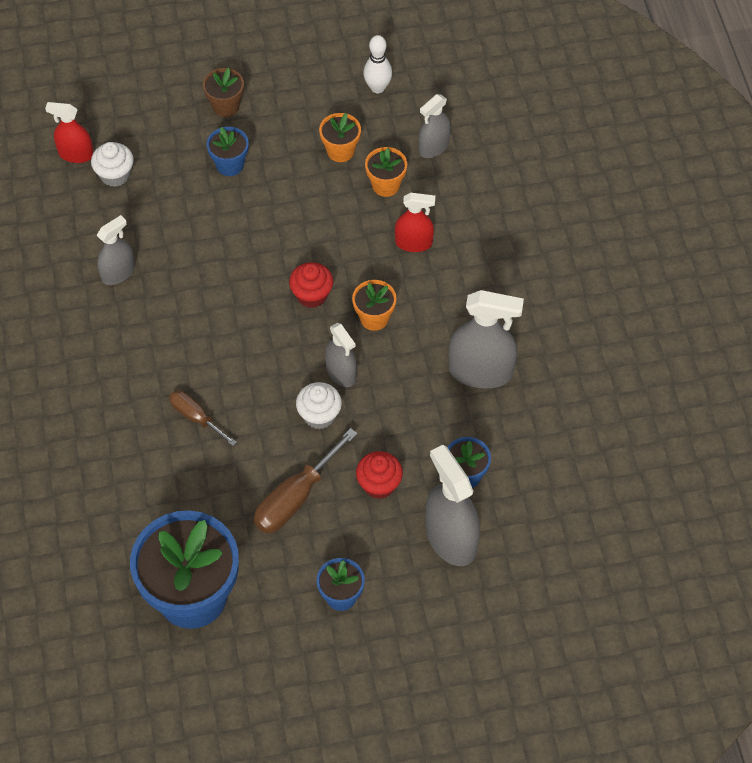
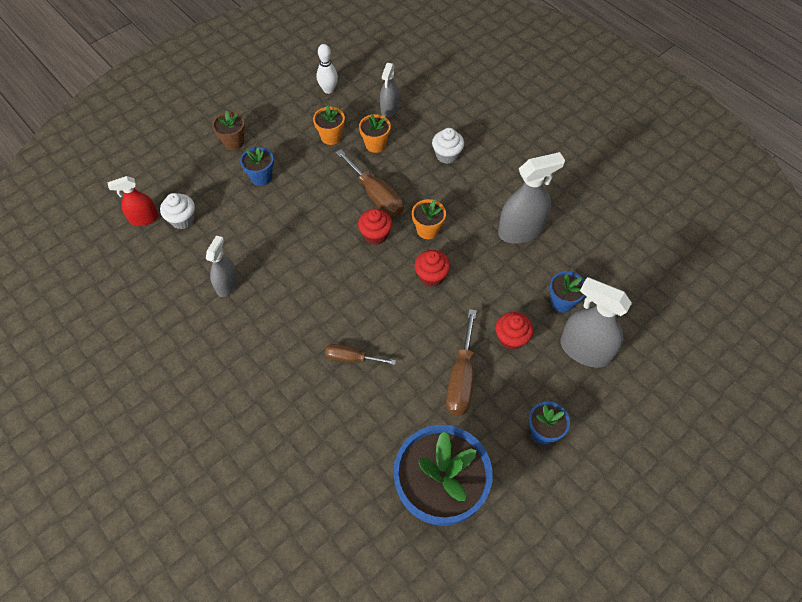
camera: 30 degrees left, 0 degrees up
(319, 415) = (437, 312): white cupcake -> white cupcake (447, 155)
(341, 373) = (431, 276): grey spray bottle -> red cupcake
(344, 249) = (376, 196): none -> brown screwdriver
(413, 243) = (419, 171): red spray bottle -> none

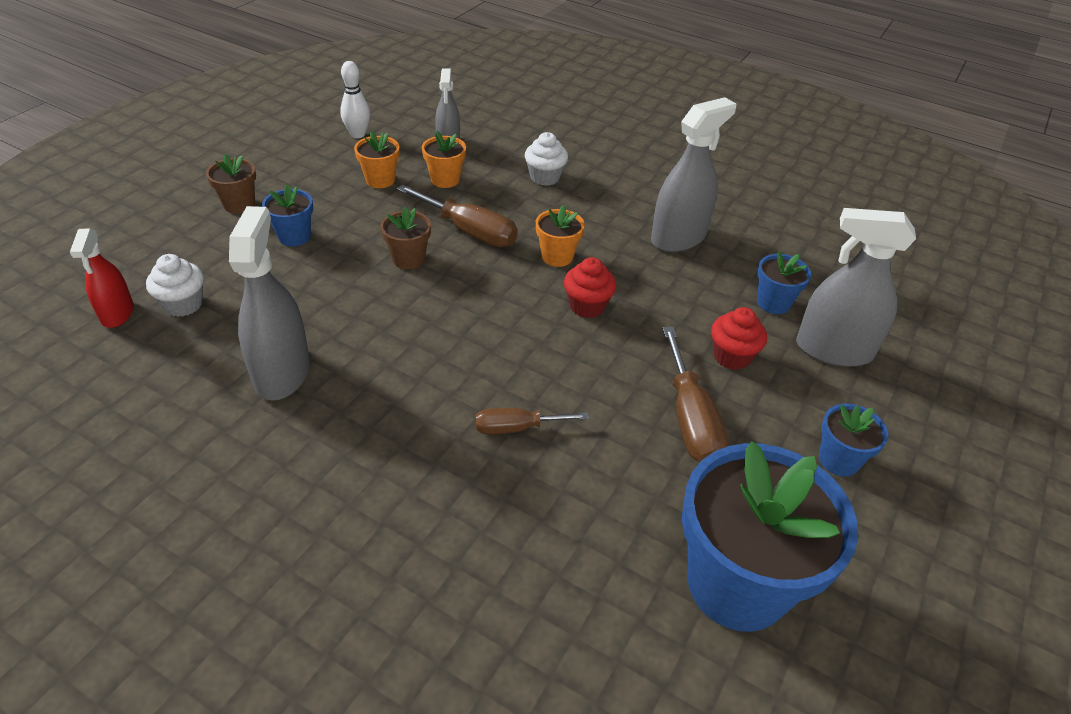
camera: 20 degrees left, 15 degrees down
(144, 218) = (117, 313): red spray bottle -> red spray bottle turned 60 degrees counterclockwise
(227, 285) = (282, 372): grey spray bottle -> grey spray bottle, size x1.66
(328, 211) = (408, 259): none -> brown flower pot
(375, 235) = (487, 274): red cupcake -> none

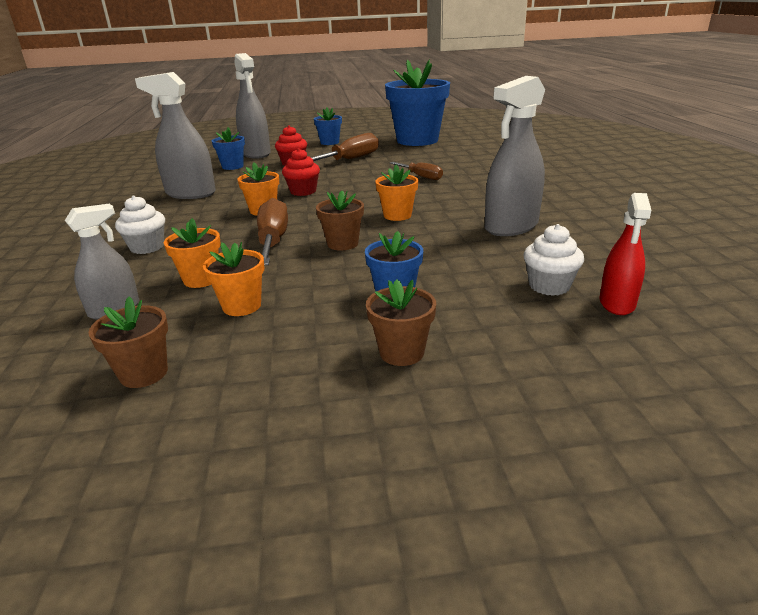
camera: 125 degrees left, 15 degrees down
(117, 313) = (617, 303): red spray bottle -> red spray bottle turned 150 degrees clockwise
(358, 134) = (144, 373): white bowling pin -> brown flower pot
(421, 324) = (397, 215): none -> orange flower pot

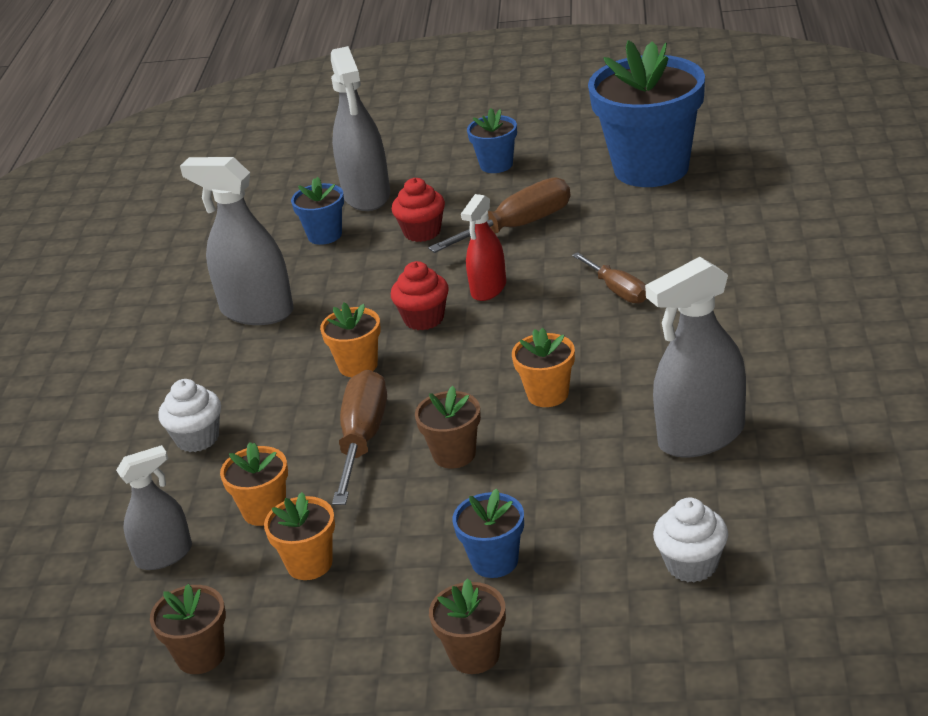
camera: 15 degrees right, 5 degrees up
(617, 303) = (759, 603): red spray bottle -> red spray bottle (488, 289)

